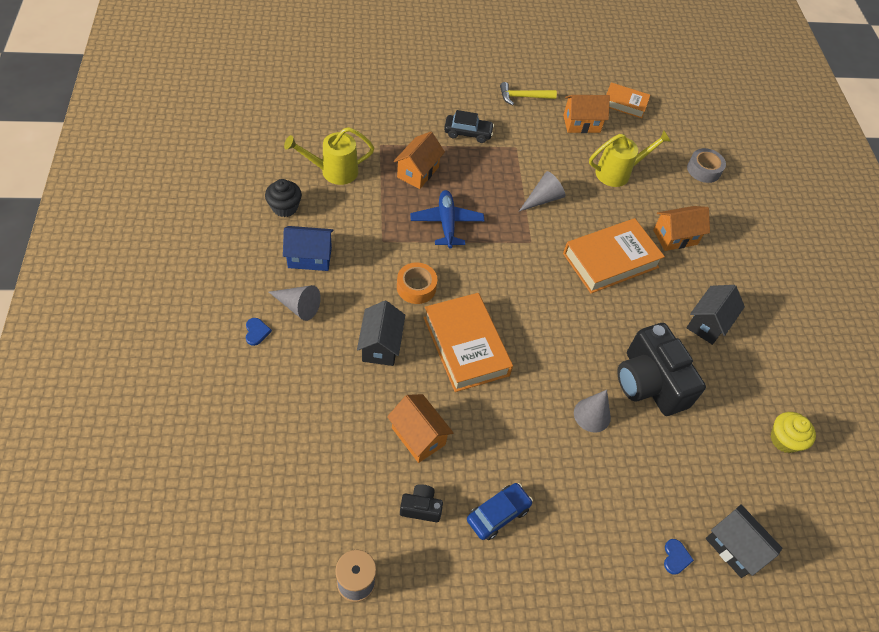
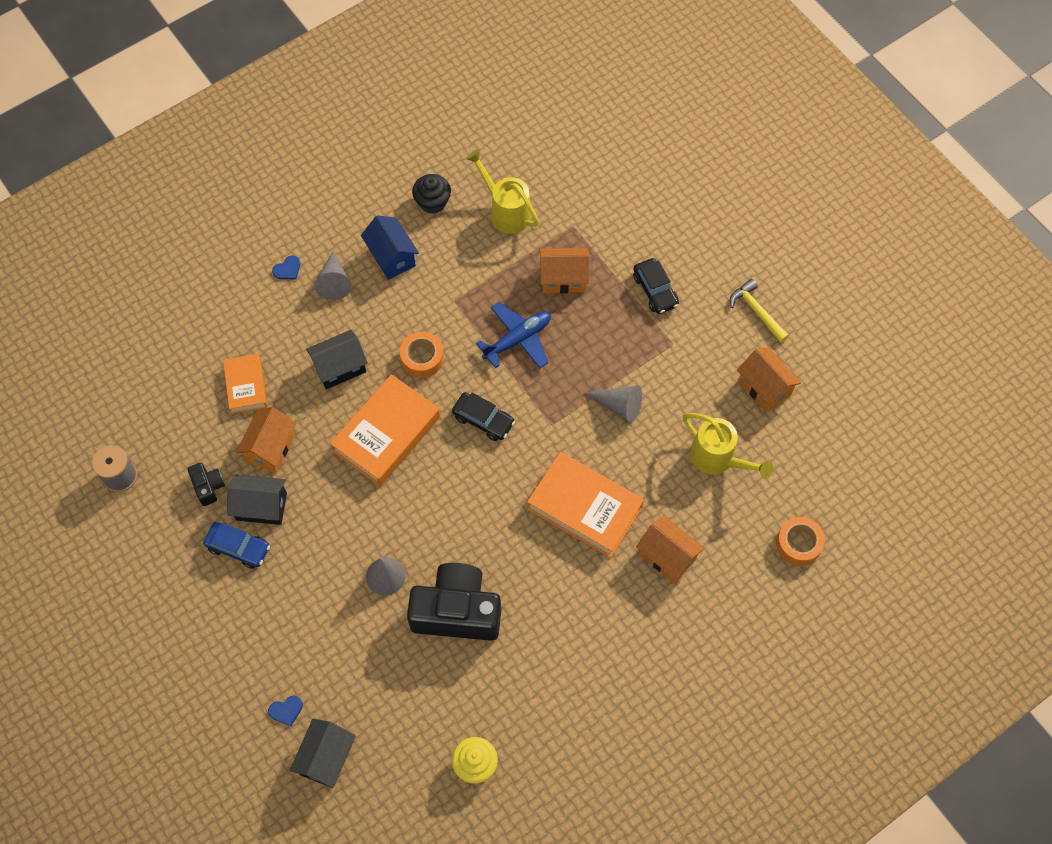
camera: 65 degrees right, 10 degrees up
(498, 279) = (483, 420): none -> black car
(625, 103) = (838, 415): orange book -> orange book (246, 386)
(649, 382) = (457, 611): black camera -> black camera turned 60 degrees clockwise
(703, 170) = (798, 544): grey tape -> orange tape
(708, 323) = (571, 636): black house -> black house (261, 506)

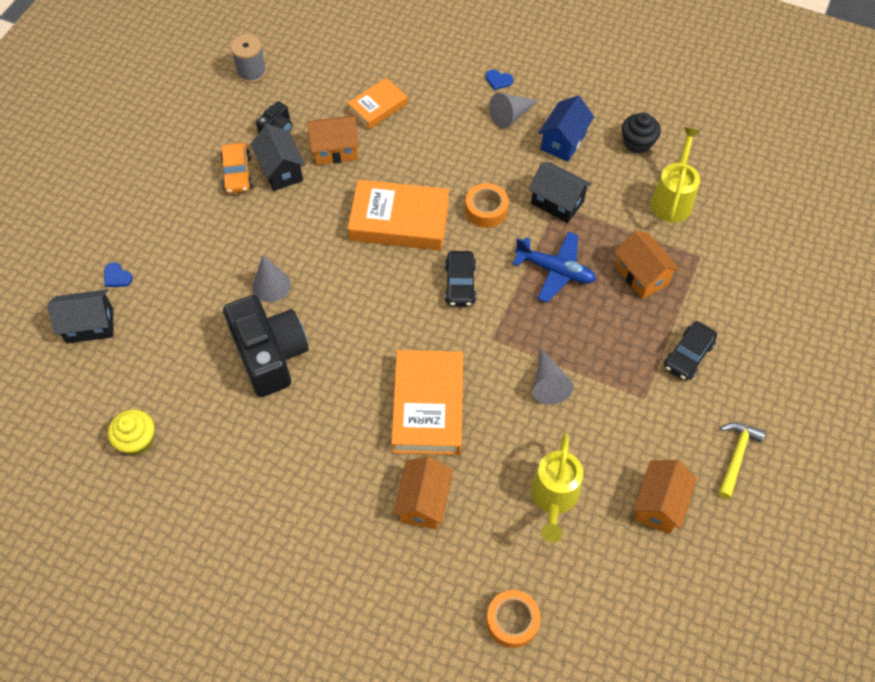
camera: 60 degrees right, 5 degrees down
(238, 547) = (237, 174): blue car -> orange car
(340, 367) = (437, 158): black house -> black house (557, 202)

